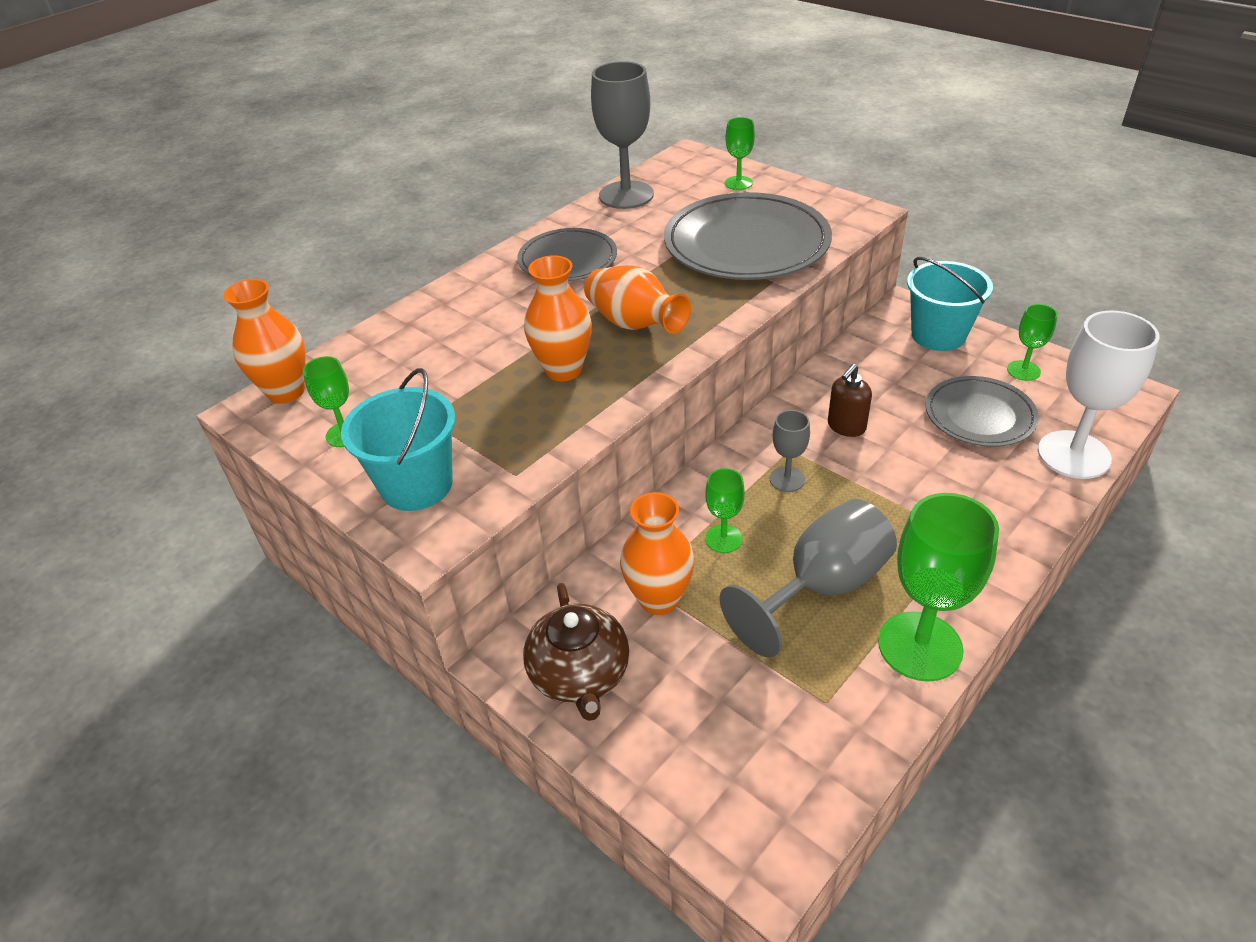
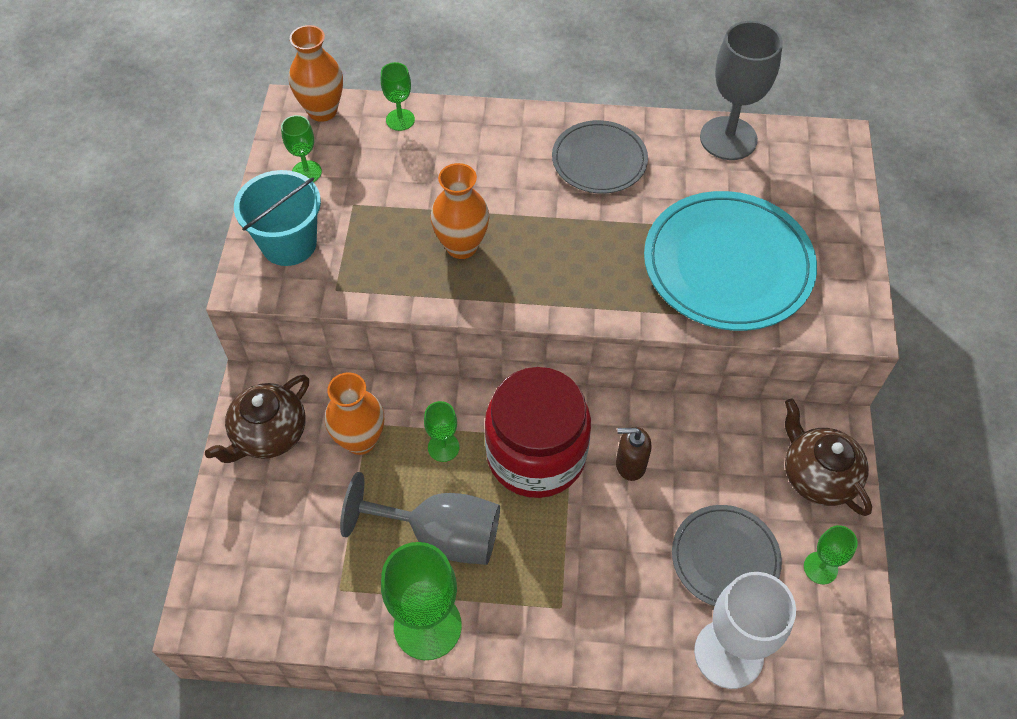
camera: 50 degrees right, 15 degrees up
(634, 324) = (550, 255): orange vase -> none
(738, 183) = (823, 205): green goblet -> green goblet (400, 120)
(746, 243) = (728, 265): grey plate -> turquoise plate
(787, 479) = (536, 455): grey goblet -> red jar
(938, 335) = (817, 476): turquoise bucket -> brown teapot

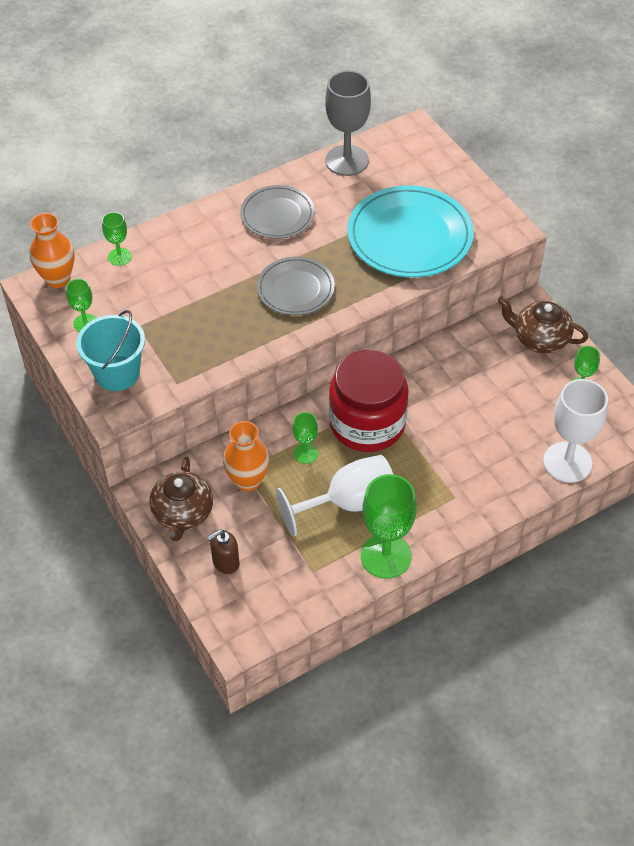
camera: 35 degrees left, 5 degrees down
(440, 535) = (349, 503): grey goblet -> white goblet
(461, 246) = (235, 313): orange vase -> none
(630, 464) = (428, 395): brown soap dispenser -> brown soap dispenser (225, 562)
(725, 558) = (525, 414): grey plate -> grey plate (295, 289)

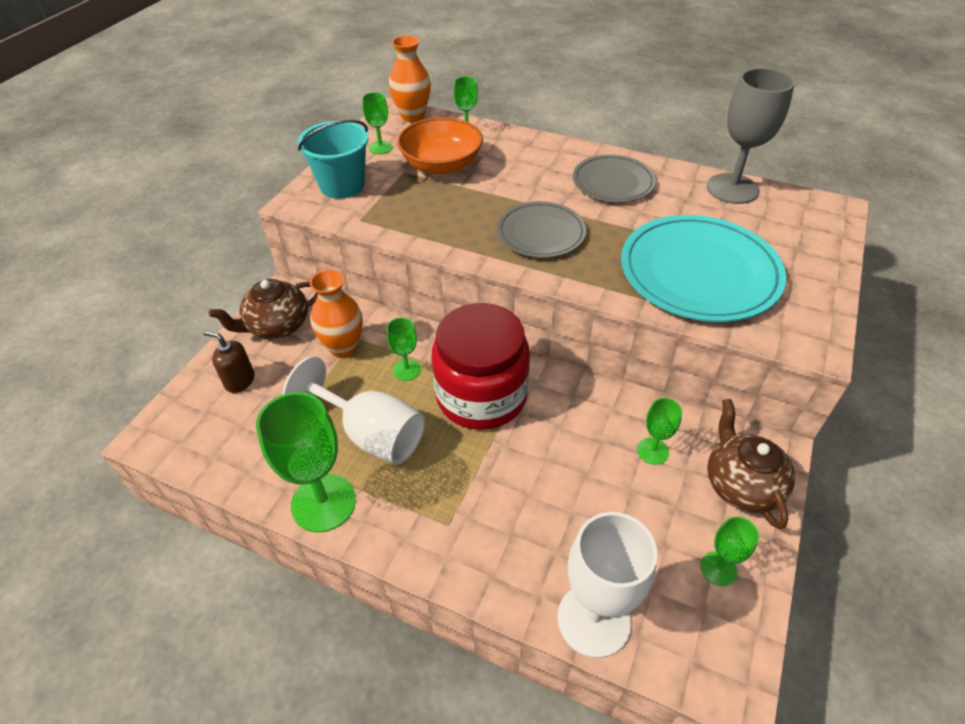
camera: 55 degrees right, 5 degrees down
(153, 298) = (441, 165): none -> orange bowl
(485, 363) = (653, 451): none -> green goblet

